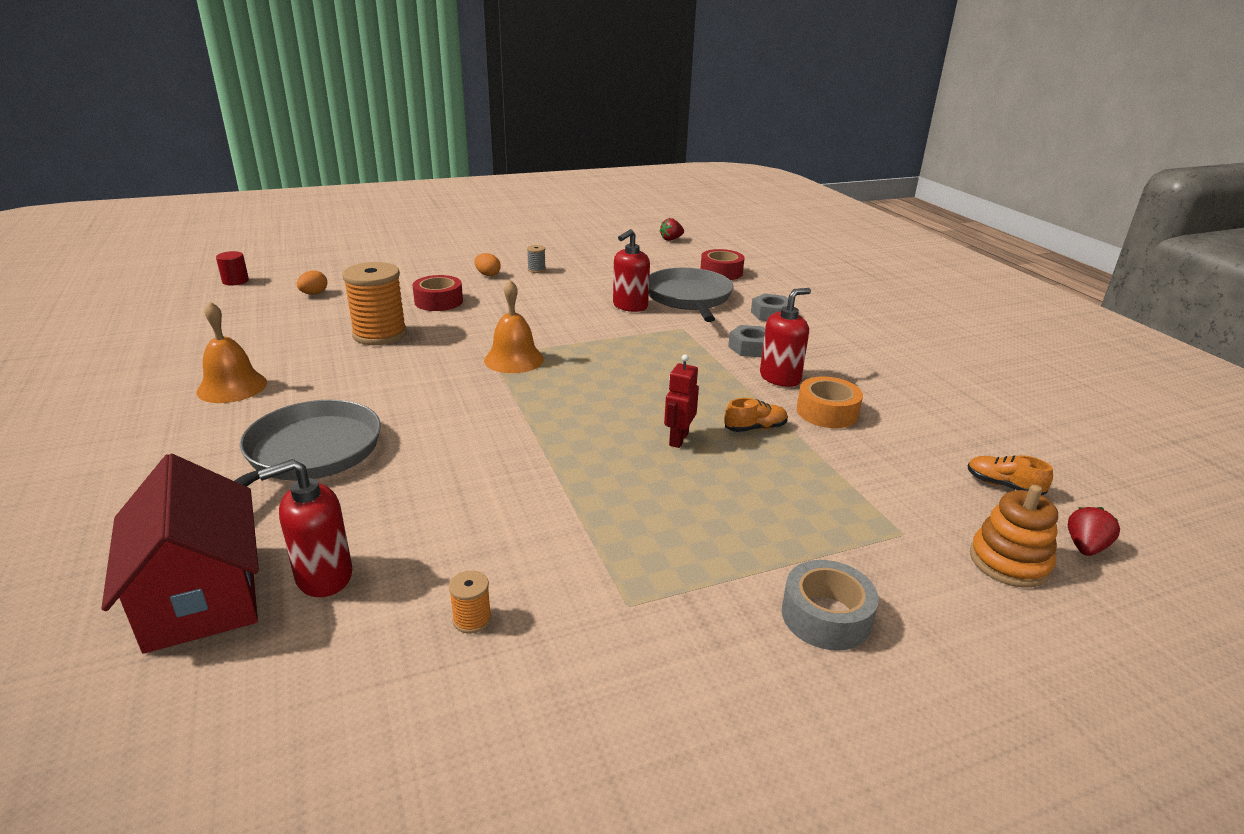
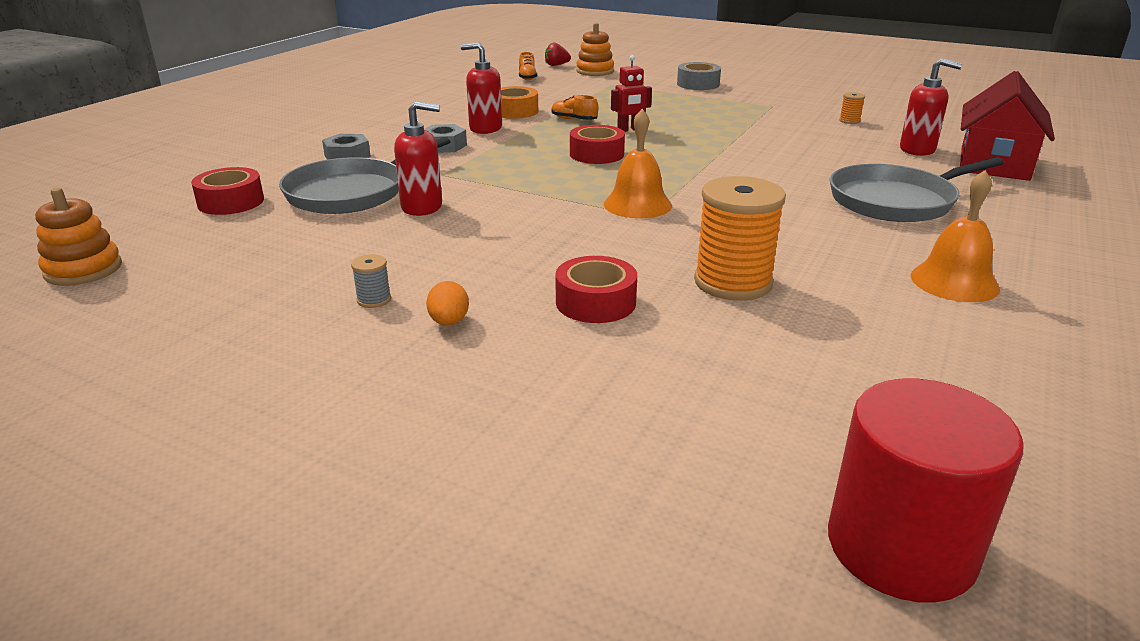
camera: 130 degrees left, 0 degrees up
(235, 281) = (900, 547): red cylinder -> red cylinder, size x2.16
(314, 294) = (757, 409): orange egg -> none
(634, 392) = (596, 154): none -> red tape
(671, 239) = (83, 270): red strawberry -> orange stacking toy

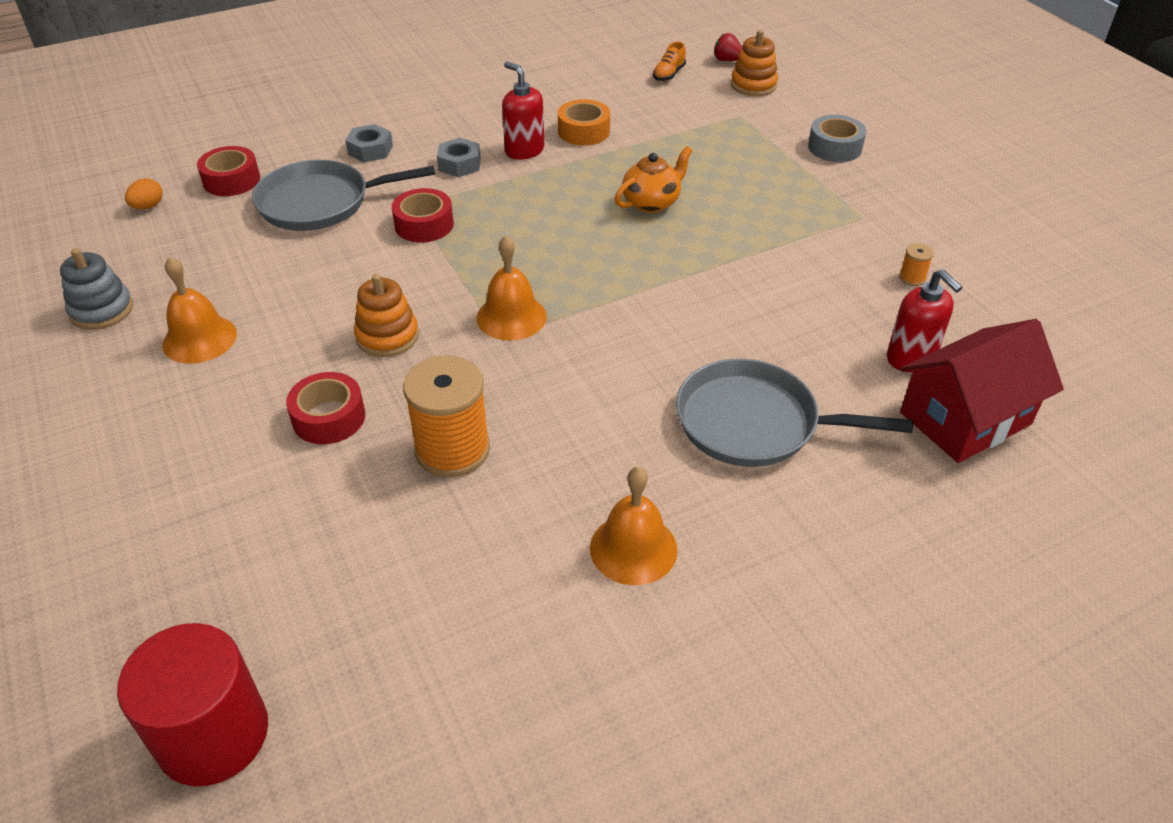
camera: 35 degrees right, 15 degrees up
(83, 270) = (80, 222): orange stacking toy -> orange stacking toy (387, 336)
(220, 317) = (102, 310): none -> grey stacking toy
(374, 300) = (199, 339): grey spool -> orange bell
(422, 207) = (347, 245): red soap dispenser -> none
(449, 322) = (216, 387): orange egg -> orange egg (148, 206)
(574, 119) = (621, 165): orange shoe -> none
(596, 154) = (571, 229): red tape -> red tape (424, 225)
(629, 130) = (652, 202): red robot -> orange teapot

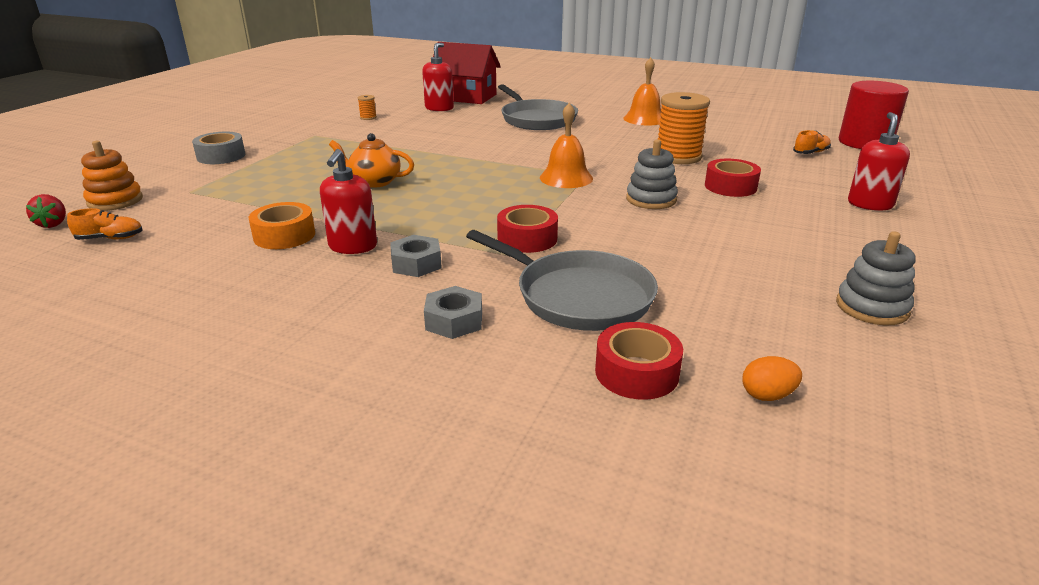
camera: 130 degrees left, 15 degrees down
(144, 486) = (870, 204): none -> red soap dispenser
(199, 339) = (788, 251): orange bell -> none
(285, 605) = (811, 153): none -> orange shoe
(387, 336) = (651, 199): orange stacking toy -> grey stacking toy

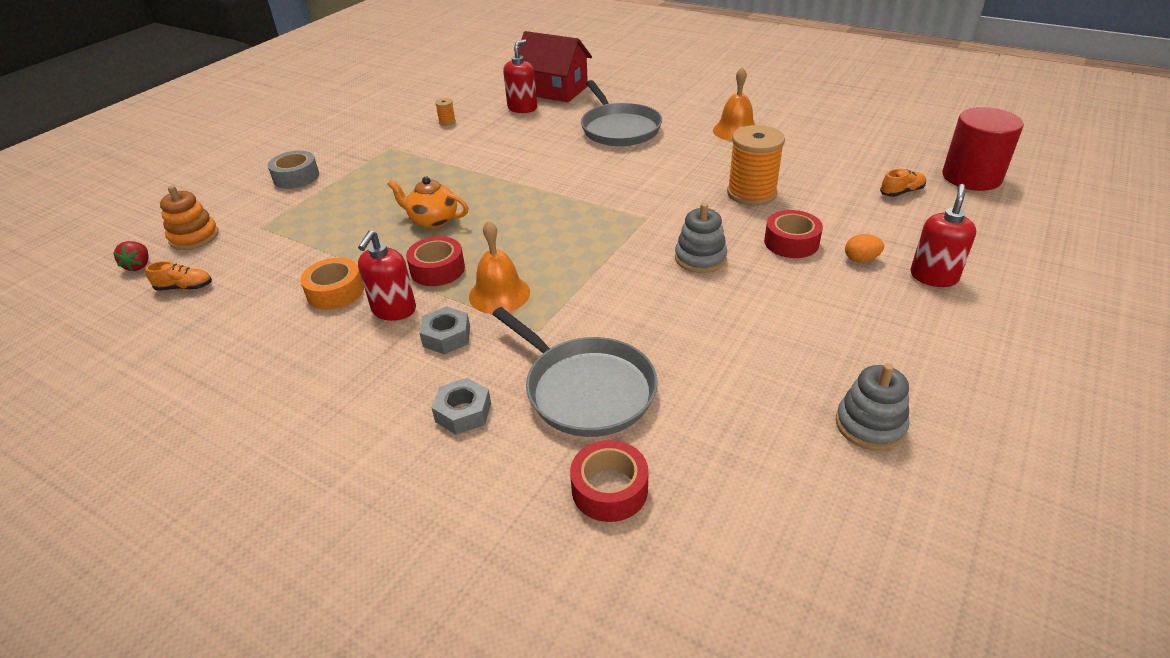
camera: 10 degrees right, 10 degrees up
(527, 239) = (559, 309): red tape -> red tape (437, 269)
(566, 178) = (623, 222): orange bell -> orange bell (499, 294)
(767, 395) = (720, 527): orange egg -> orange egg (861, 259)

